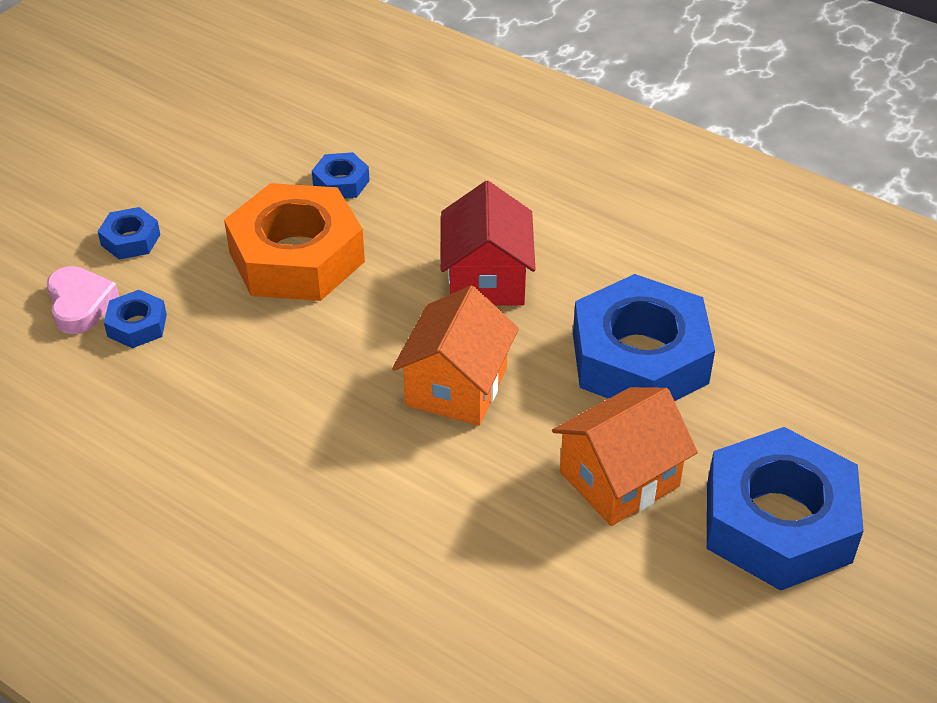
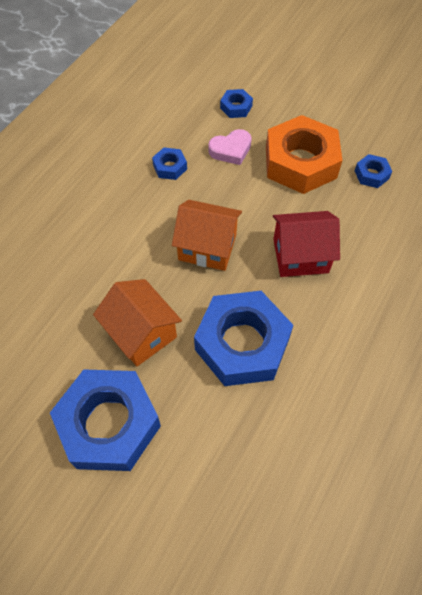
camera: 85 degrees right, 15 degrees up
(80, 304) = (247, 84): pink heart -> pink heart (231, 150)
(130, 240) = (299, 93): blue nut -> blue nut (170, 167)

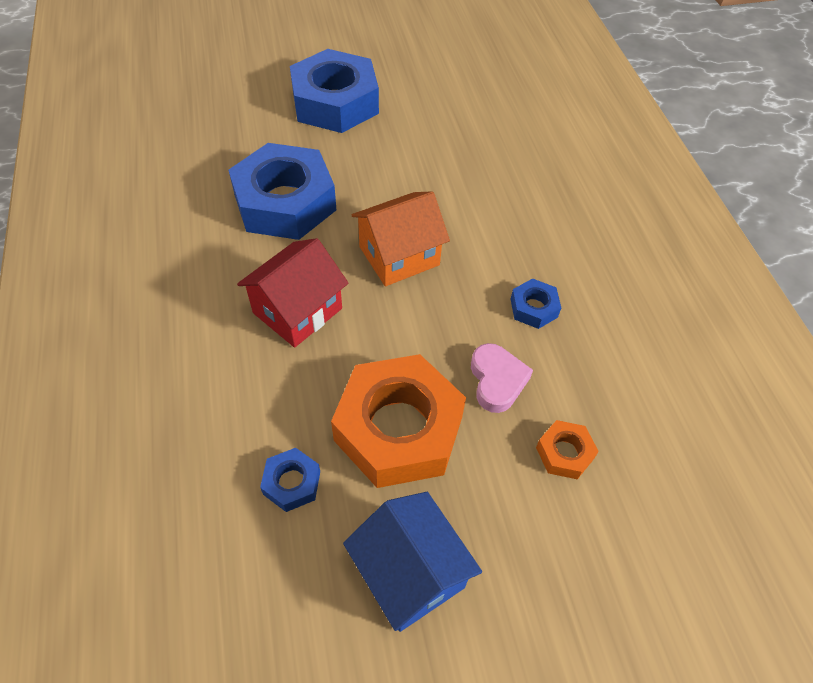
camera: 135 degrees right, 5 degrees down
(141, 333) = (377, 159): orange house -> none
(231, 150) = (497, 381): pink heart -> pink heart turned 150 degrees clockwise
(236, 107) = (564, 453): blue nut -> orange nut
(345, 114) = (410, 573): none -> blue house

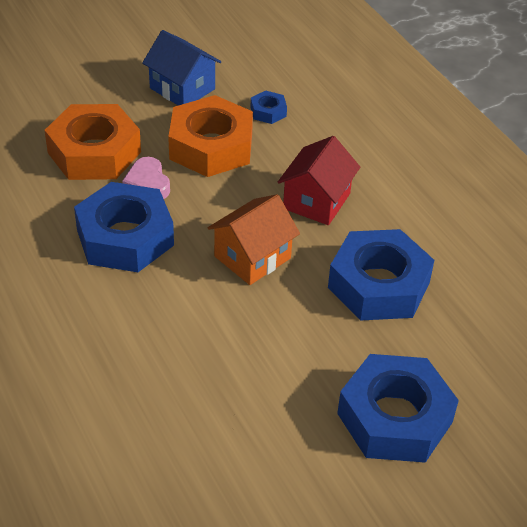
camera: 165 degrees right, 10 degrees down
(533, 308) = (125, 237): blue nut -> blue nut, size x2.30
(564, 453) = (94, 152): orange nut -> orange nut, size x2.30

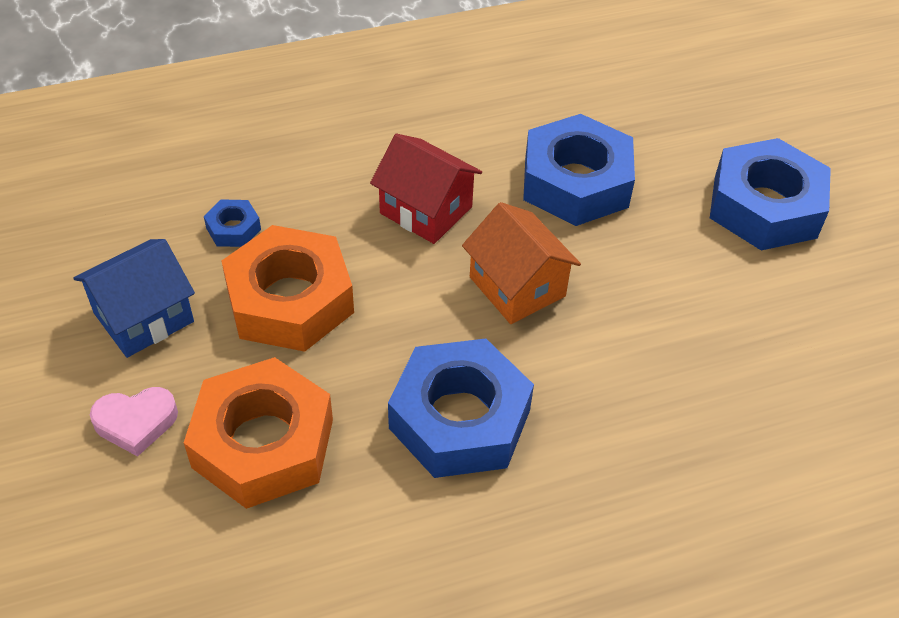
camera: 80 degrees left, 5 degrees up
(148, 183) = (352, 382): pink heart -> pink heart (136, 423)

